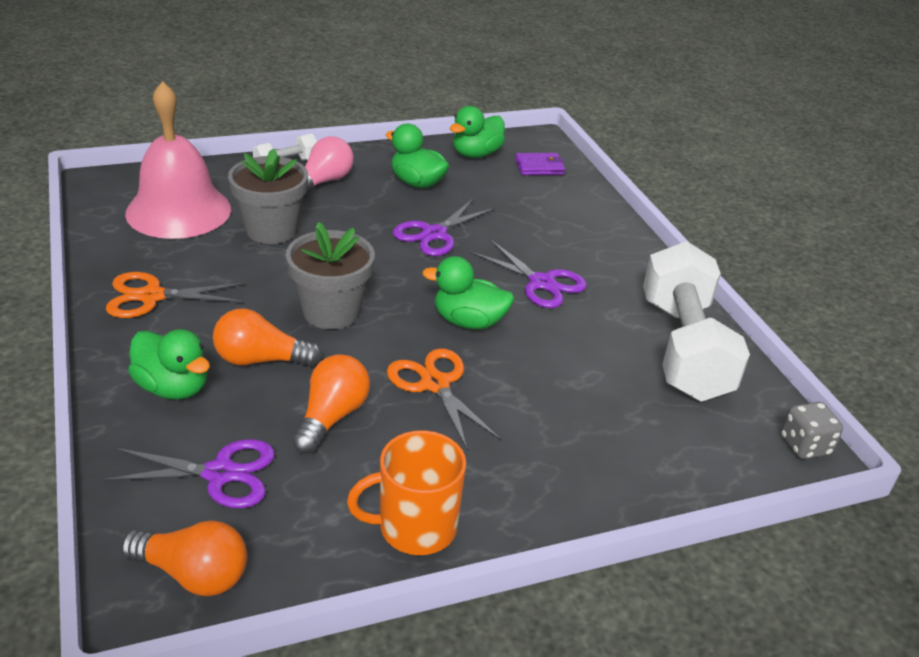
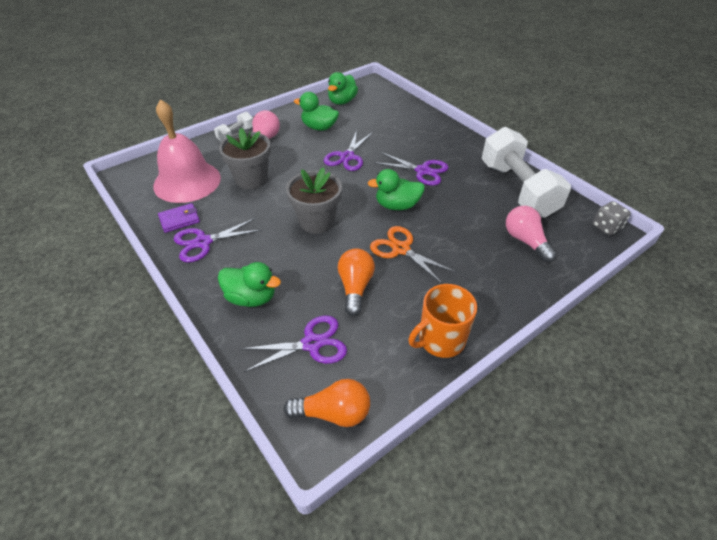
camera: 15 degrees left, 10 degrees up
(151, 296) = (203, 242): orange scissors -> purple scissors
(261, 360) = (293, 264): orange light bulb -> none
(539, 167) = (381, 101): purple wallet -> purple wallet (179, 219)
(647, 428) = (525, 241): none -> pink light bulb

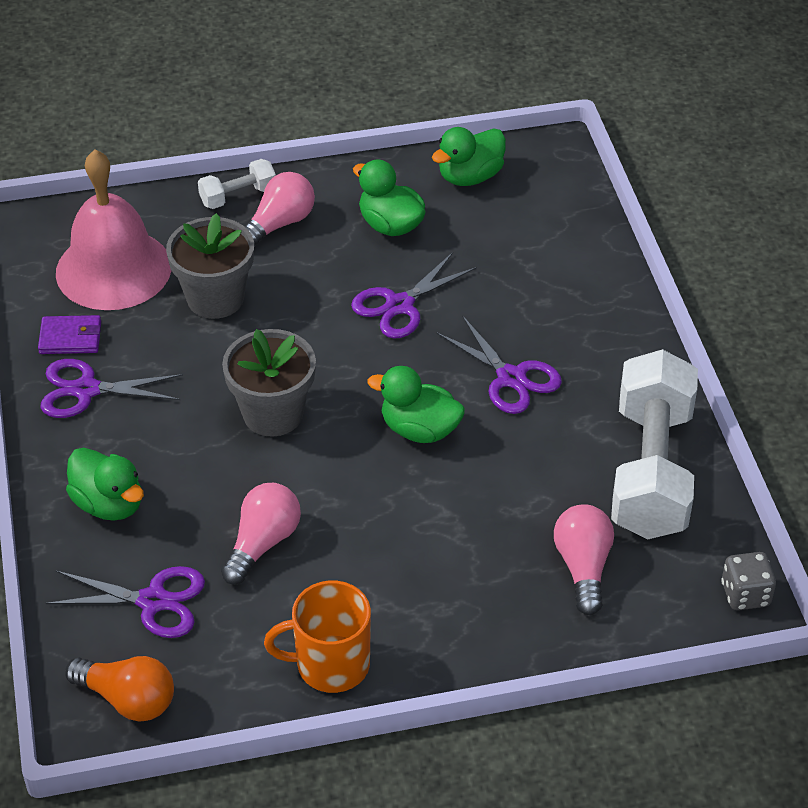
camera: 25 degrees right, 0 degrees up
(355, 287) = (262, 543): orange light bulb -> pink light bulb
(401, 249) = (372, 507): orange scissors -> none

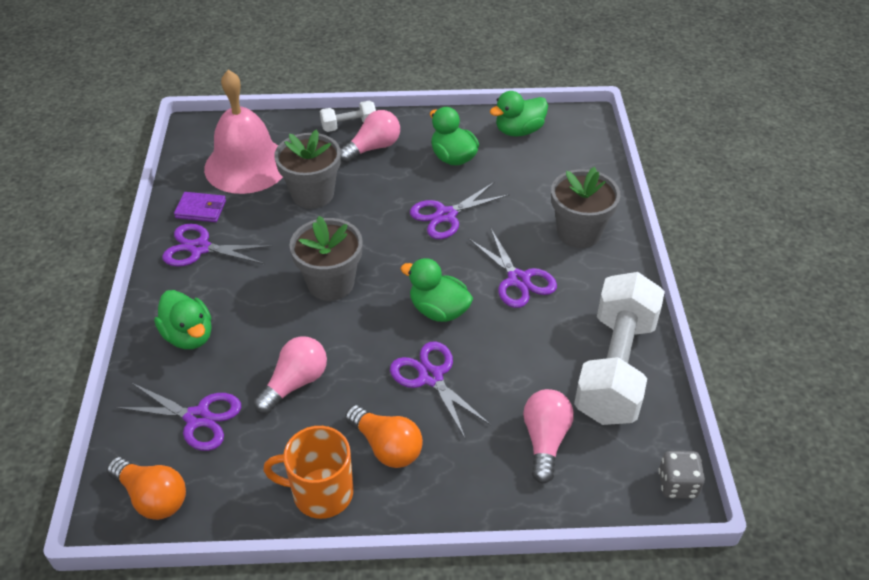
camera: 10 degrees right, 0 degrees up
(395, 601) = (386, 446): none -> orange light bulb
(429, 512) = (431, 377): none -> purple scissors
(575, 306) = (579, 232): none -> grey flower pot

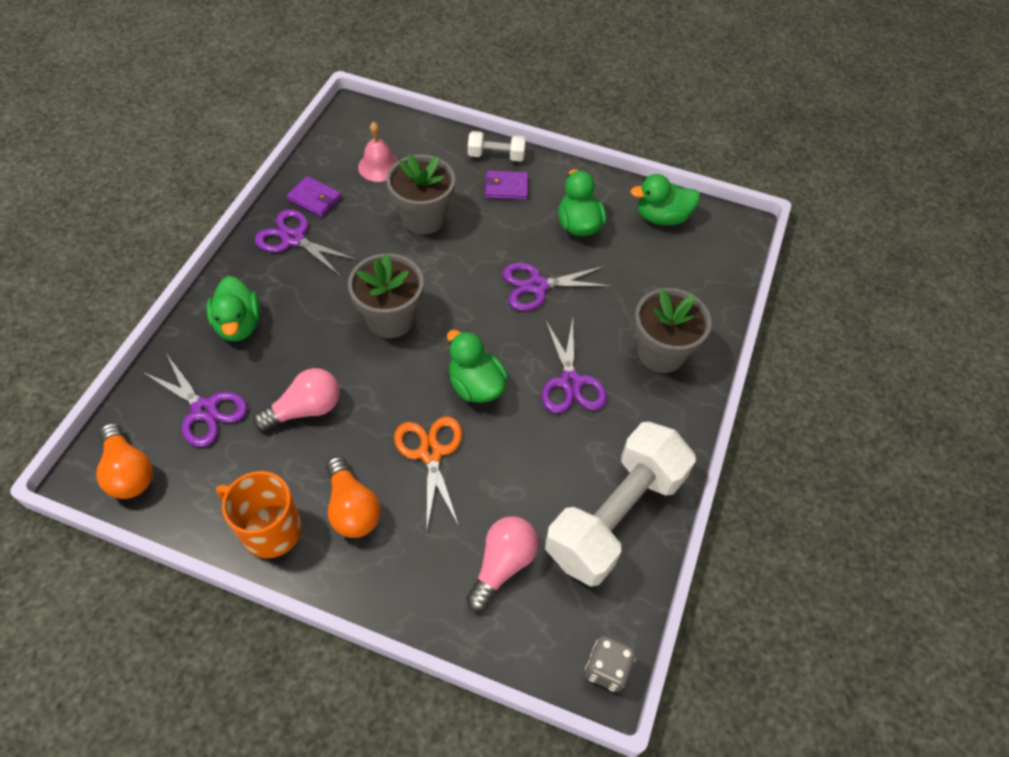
camera: 20 degrees right, 10 degrees up
(246, 165) = (379, 166): pink bell -> pink bell, size x0.49
(373, 148) = (506, 187): pink light bulb -> purple wallet
(431, 377) = (431, 453): purple scissors -> orange scissors

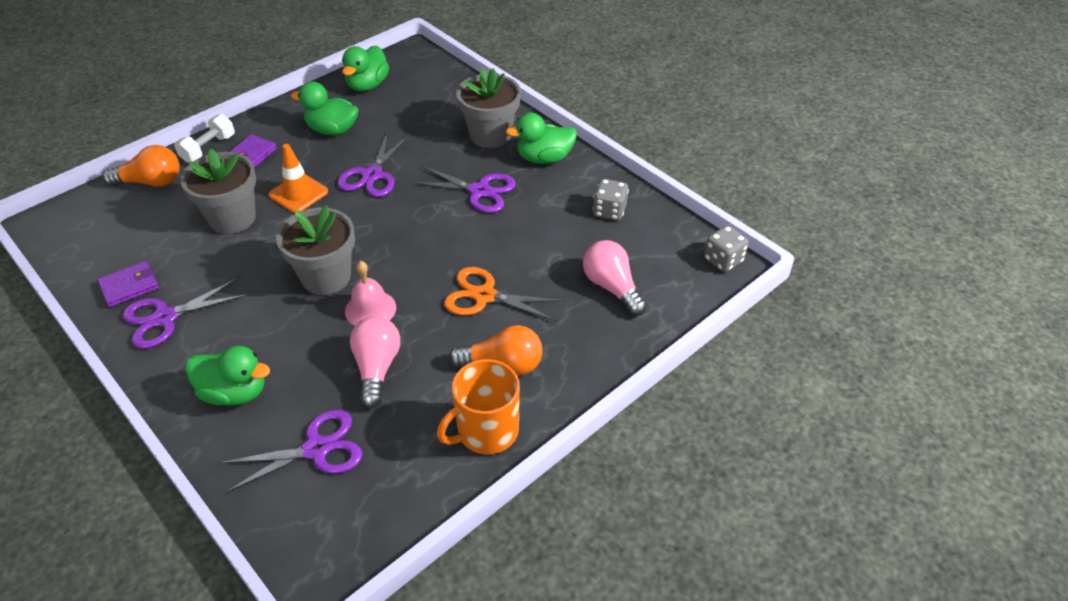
camera: 60 degrees left, 10 degrees down
(128, 471) = (342, 535): orange light bulb -> orange light bulb (151, 182)
(379, 166) = (138, 227): pink bell -> pink bell (370, 309)
(475, 385) = (440, 246): green duck -> green duck (544, 158)
(480, 245) = (298, 193): none -> orange traffic cone
(615, 516) = (609, 211): white dumbbell -> grey dice

